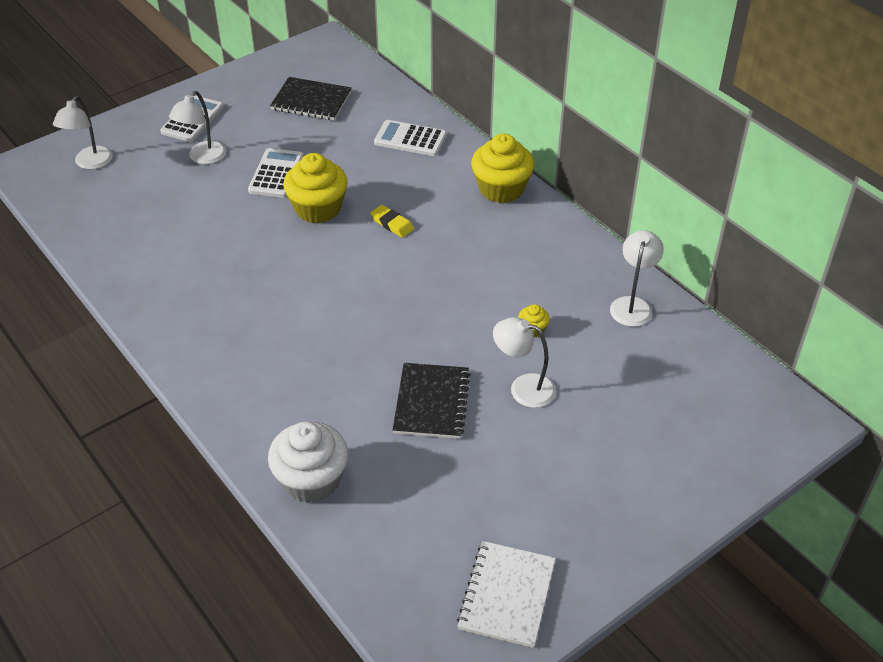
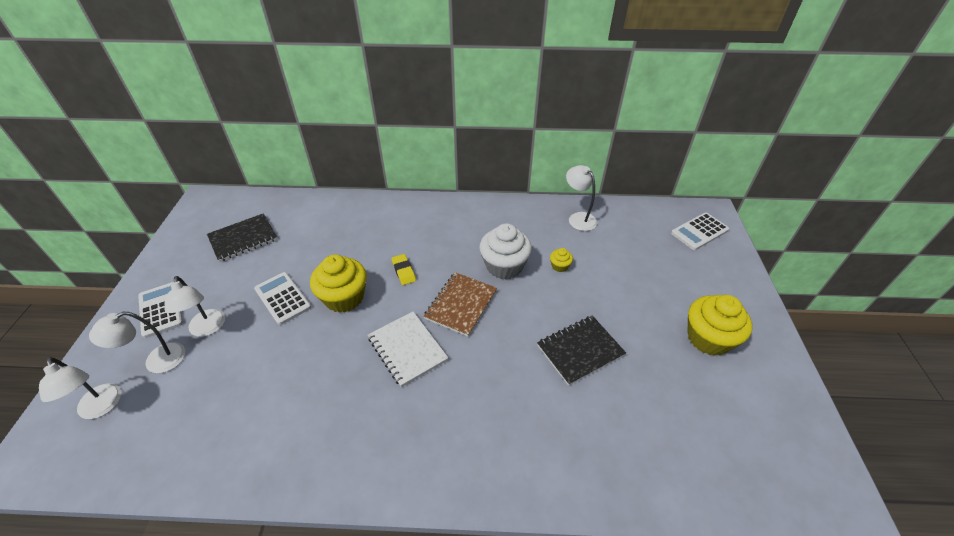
camera: 50 degrees left, 0 degrees up
(311, 480) = (601, 469): white cupcake -> white cupcake (504, 266)
(392, 224) = (403, 271): yellow eraser -> yellow eraser turned 75 degrees clockwise
(395, 287) = (461, 304): none -> brown notebook
(410, 139) = (343, 218): white calculator -> white calculator (699, 232)
(431, 402) = (580, 350): black notebook -> black notebook turned 75 degrees counterclockwise
(501, 189) = (433, 209): yellow cupcake -> yellow cupcake (708, 338)
(507, 595) = (776, 417): white notebook -> white notebook (407, 349)
(523, 388) = (604, 299): white lamp -> white lamp (156, 361)

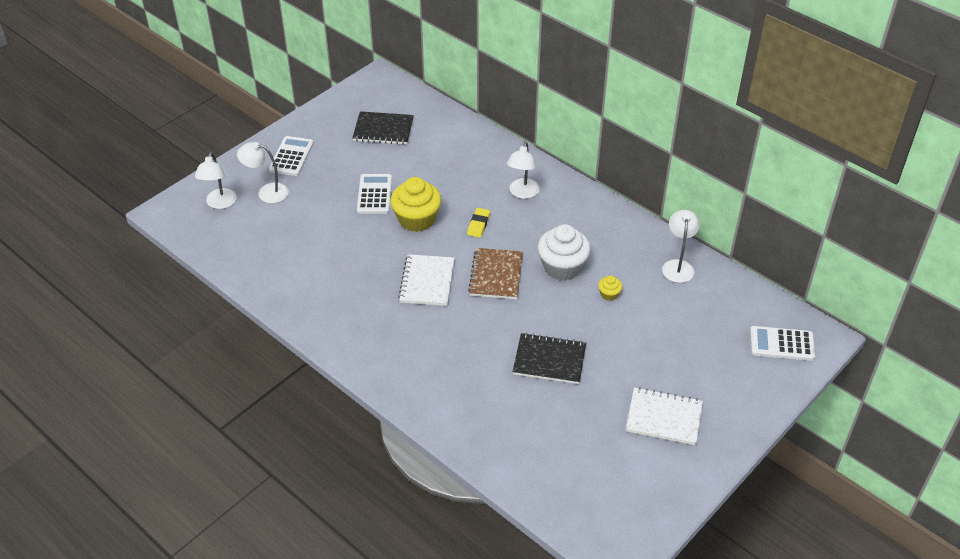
camera: 40 degrees right, 0 degrees up
(207, 329) = (310, 188): white lamp -> white lamp (522, 193)
(461, 304) = (496, 275): brown notebook -> brown notebook turned 60 degrees counterclockwise
(708, 338) = (664, 418): yellow cupcake -> white notebook

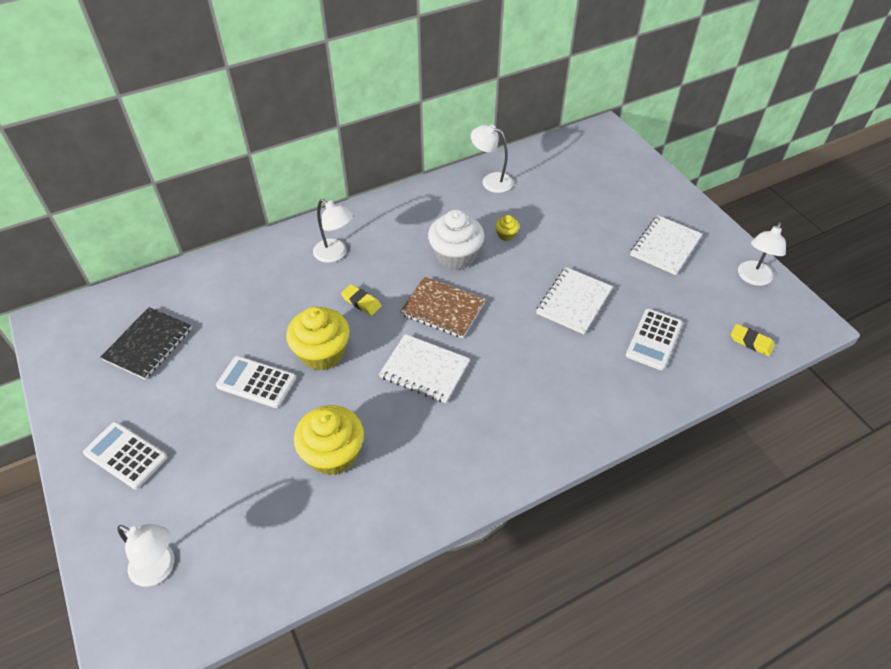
camera: 70 degrees left, 5 degrees up
(266, 192) = (176, 501): white lamp -> white lamp (752, 278)
(330, 254) = (333, 454): none -> yellow cupcake
(549, 360) = (574, 302): black notebook -> white notebook
(566, 504) = (751, 342): none -> yellow eraser
(781, 344) = (605, 153): white calculator -> white calculator (654, 339)

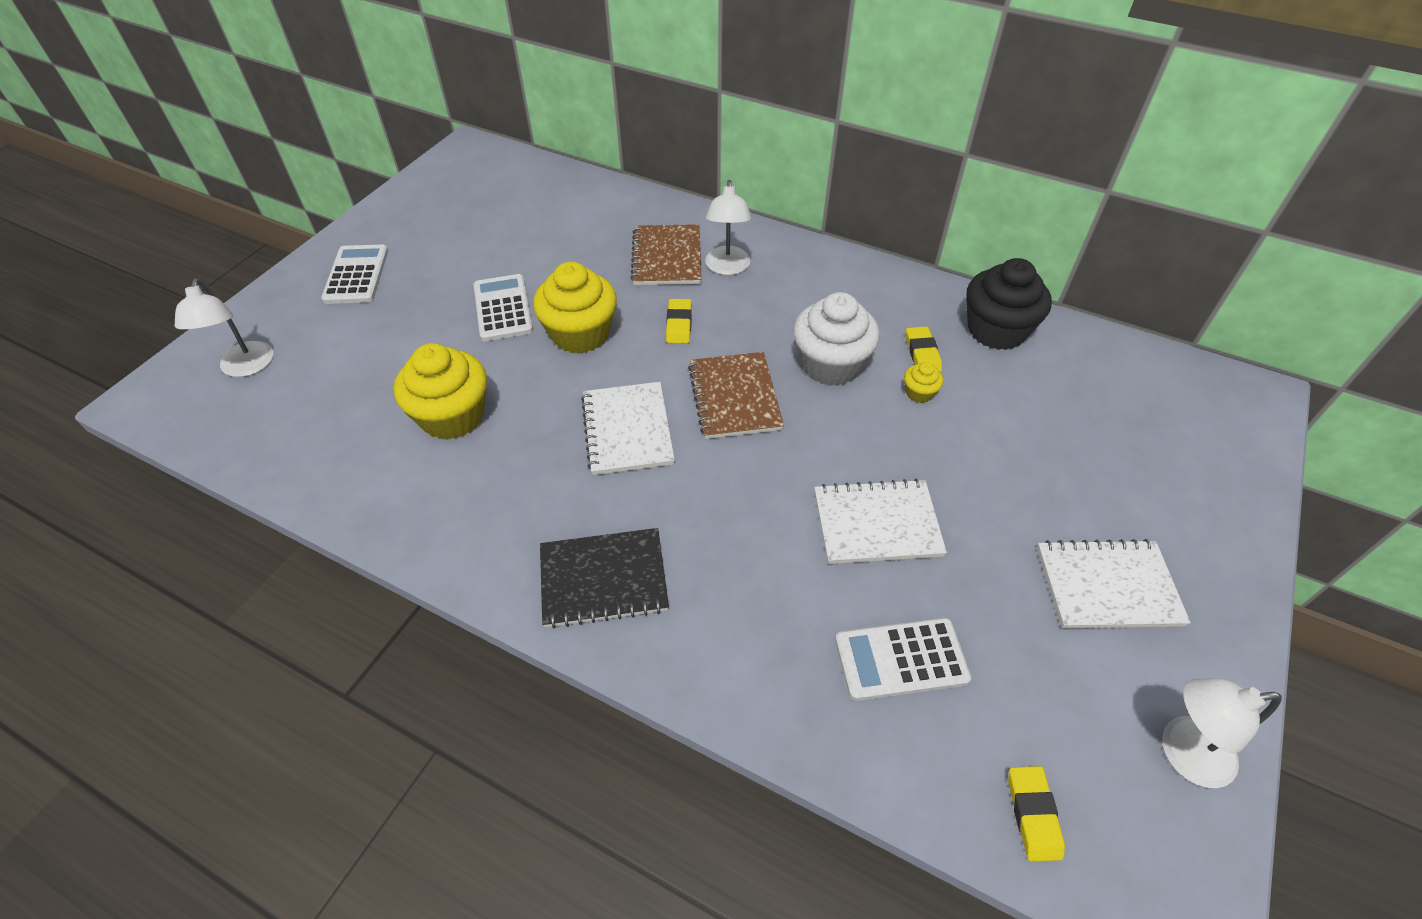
camera: 55 degrees right, 0 degrees up
(148, 344) = (492, 215): black notebook -> black notebook (603, 579)
(296, 276) = (667, 257): none -> brown notebook
(481, 217) = (922, 353): none -> yellow eraser
(491, 181) = (996, 330): white lamp -> black cupcake

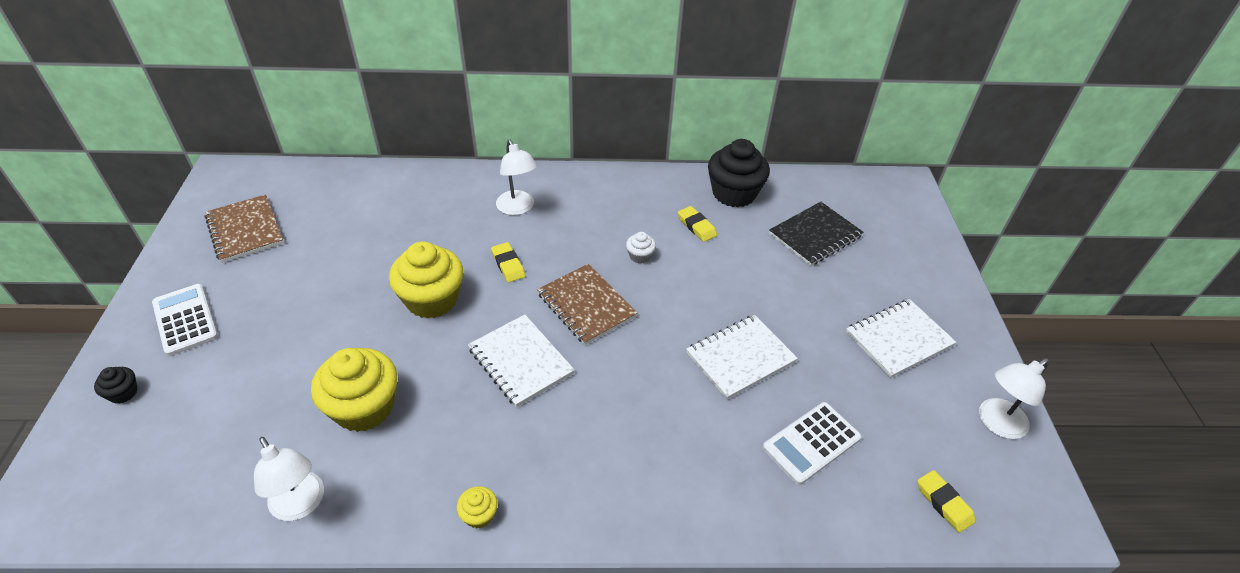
camera: 30 degrees left, 5 degrees down
(245, 367) = (124, 444): white lamp -> white lamp (301, 505)
(271, 323) = (123, 393): none -> black cupcake
(503, 308) = (349, 302): white calculator -> none
(603, 579) = (576, 482): black notebook -> black notebook (815, 235)
(667, 257) = (464, 215): brown notebook -> brown notebook (245, 230)
(831, 364) = (640, 256): white cupcake -> white cupcake, size x0.45
(919, 393) = (711, 255): yellow cupcake -> yellow cupcake (479, 515)

